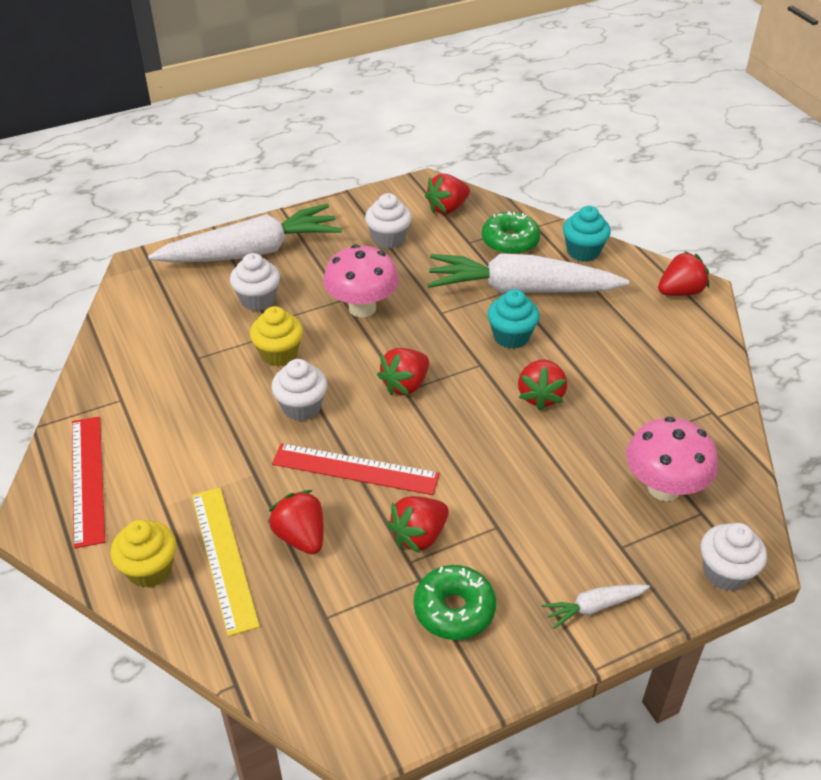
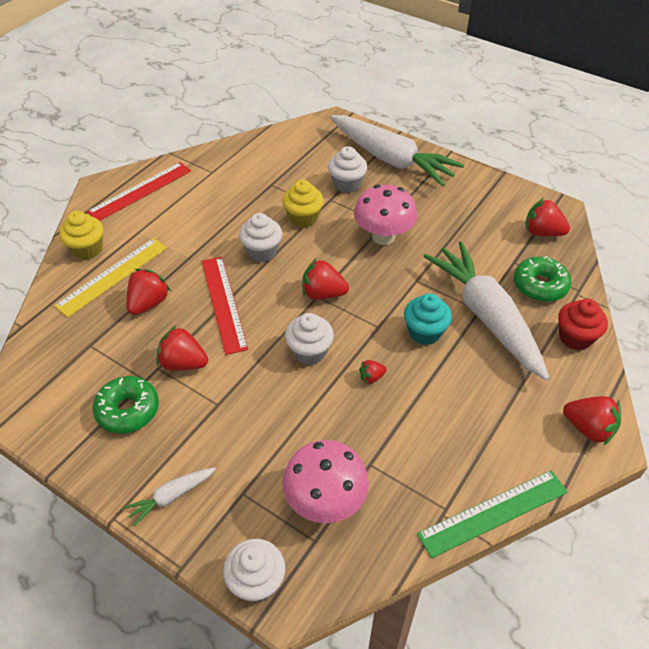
camera: 60 degrees right, 5 degrees up
(388, 239) = (472, 217): white cupcake -> white cupcake (309, 352)
(540, 396) = (371, 377): red strawberry -> red strawberry, size x0.54
(583, 251) = (575, 337): turquoise cupcake -> red cupcake
(594, 607) = (172, 496): white carrot -> white carrot turned 75 degrees counterclockwise
(731, 385) = (493, 513): none -> green ruler

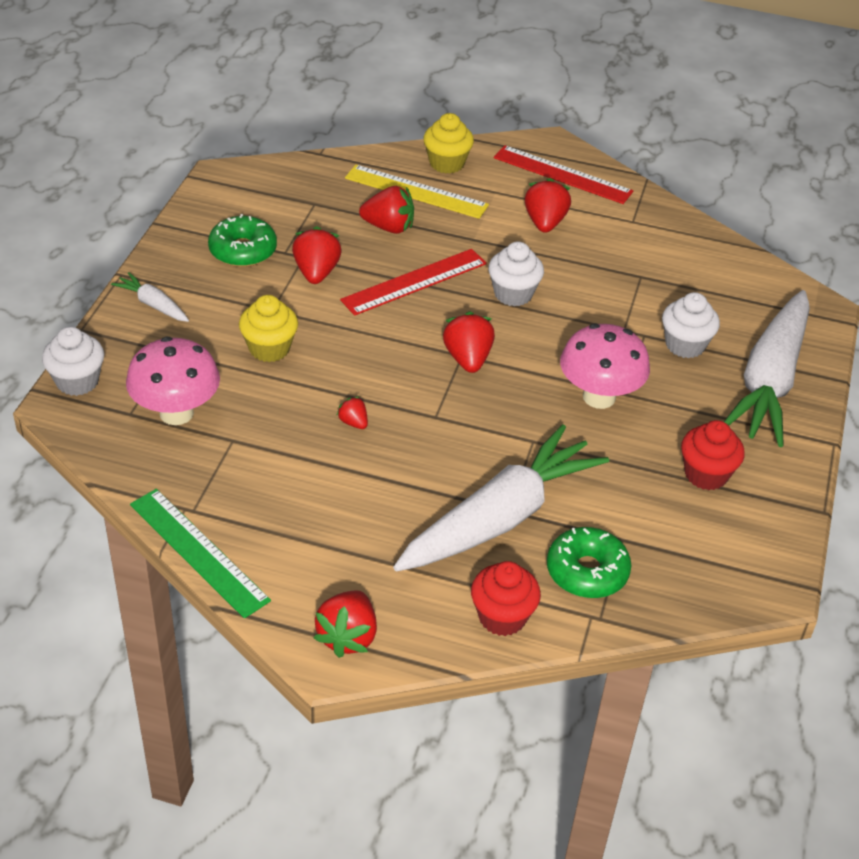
camera: 70 degrees right, 5 degrees down
(303, 218) = (593, 317): yellow cupcake -> yellow cupcake (269, 348)
(309, 352) = (371, 364): white cupcake -> none
(424, 332) = (444, 460): turquoise cupcake -> none
(465, 209) = (706, 474): none -> red cupcake
(542, 232) = (704, 567): red strawberry -> red strawberry (545, 223)

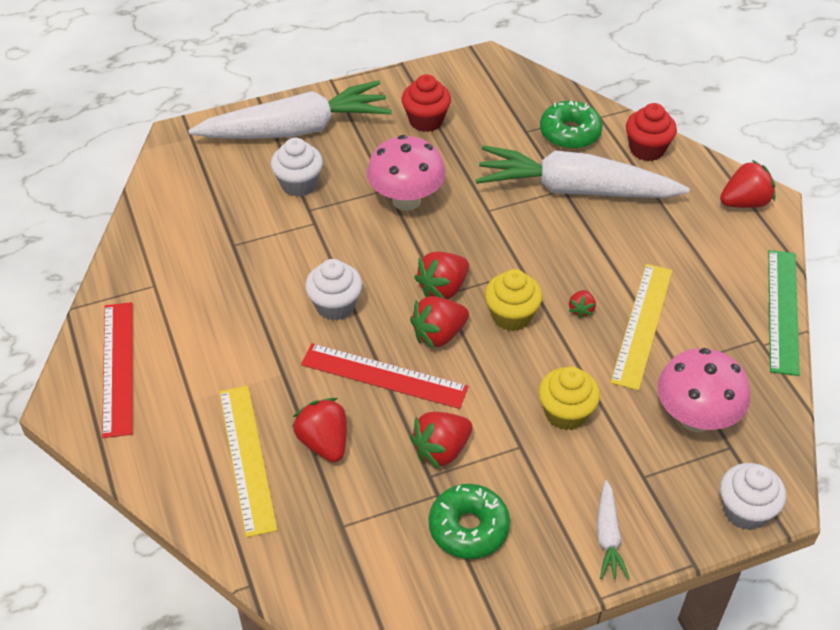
camera: 125 degrees left, 5 degrees up
(295, 448) = (642, 325): none -> yellow ruler
(447, 163) = (174, 465): yellow cupcake -> yellow cupcake (511, 316)
(545, 223) = (211, 339): red strawberry -> red strawberry (439, 334)

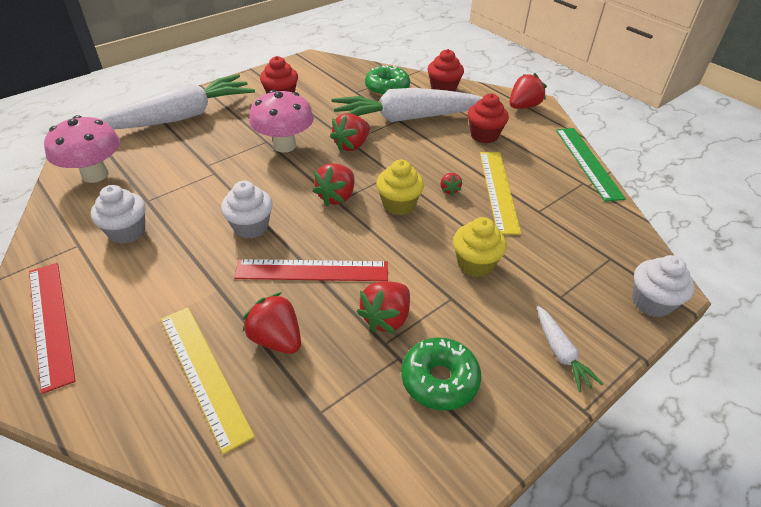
camera: 20 degrees left, 5 degrees down
(299, 184) = (193, 150): white cupcake -> white cupcake (127, 232)
(439, 334) = (346, 229): red strawberry -> red strawberry (351, 145)
(665, 238) = (484, 135): none -> red cupcake
(695, 418) = (573, 244): pink mushroom -> pink mushroom (95, 175)

